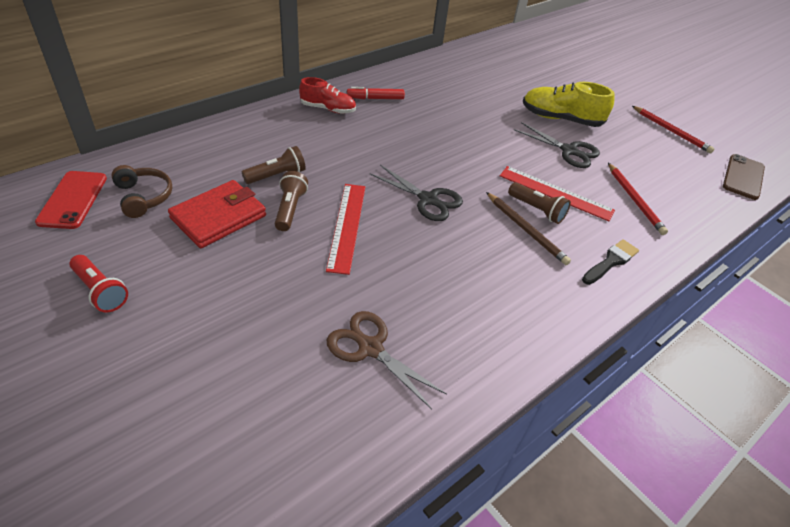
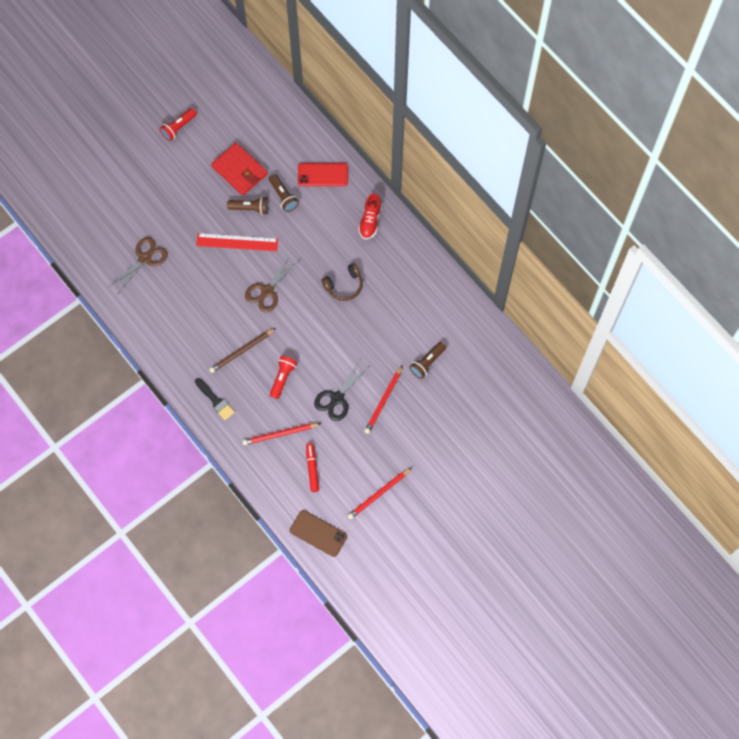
camera: 95 degrees right, 25 degrees up
(73, 200) = (248, 92): red phone -> red phone (323, 174)
(143, 197) = (254, 127): brown headphones -> brown headphones (344, 285)
(375, 98) = (391, 255): red marker -> red marker (312, 469)
(428, 199) = (267, 291): black scissors -> brown scissors
(537, 210) = (262, 362): brown flashlight -> brown flashlight (427, 363)
(555, 193) = (282, 378): red ruler -> red flashlight
(560, 119) = (383, 401): yellow shoe -> red pencil

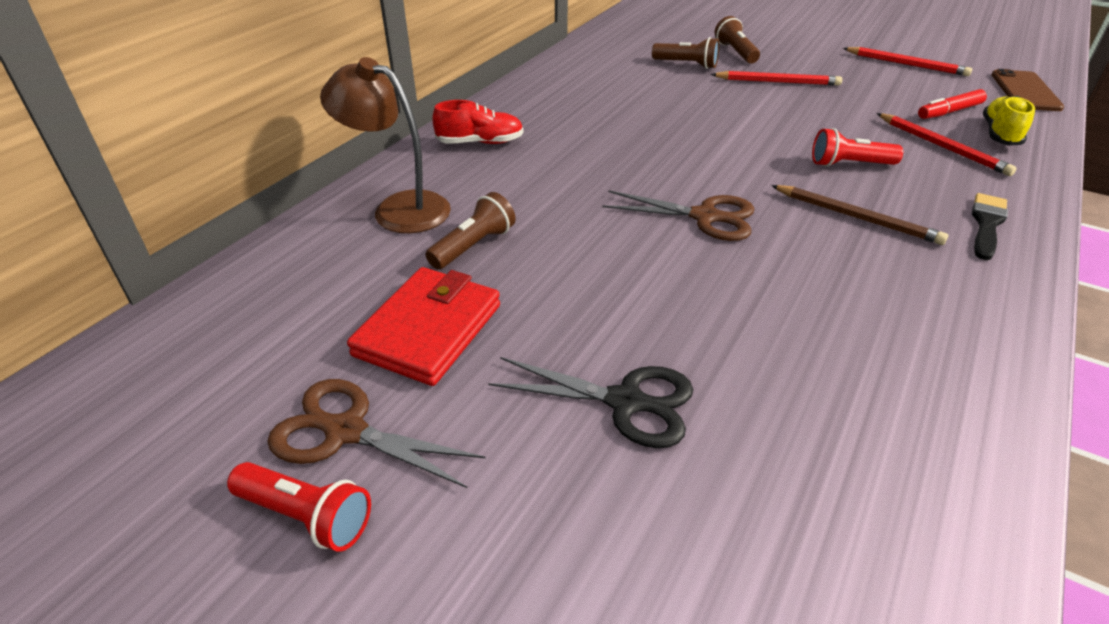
camera: 110 degrees left, 30 degrees down
(145, 259) = (803, 446): brown scissors -> brown scissors (346, 431)
(237, 242) = (627, 284): red ruler -> none
(250, 208) = (528, 285): brown flashlight -> brown flashlight (735, 52)
(280, 474) = (1000, 134): none -> yellow shoe
(323, 174) = (398, 208): red phone -> brown lamp
(337, 398) = (819, 113): black scissors -> black scissors (625, 402)
(344, 285) = (623, 143): brown headphones -> none

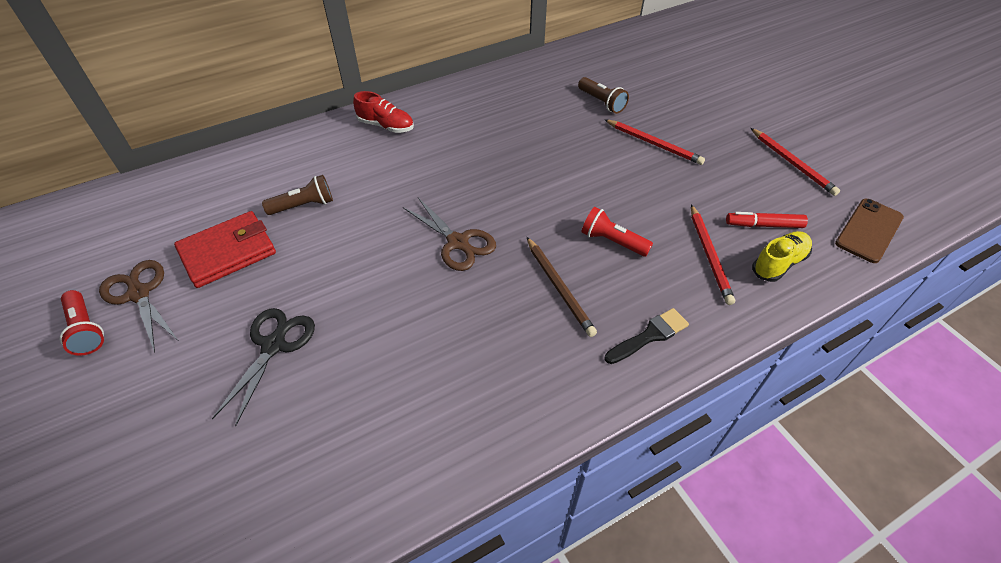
camera: 30 degrees right, 10 degrees up
(398, 208) = (292, 161): brown lamp -> none
(625, 402) = (274, 345): black scissors -> black scissors turned 120 degrees counterclockwise
(735, 52) = (656, 102): brown flashlight -> none

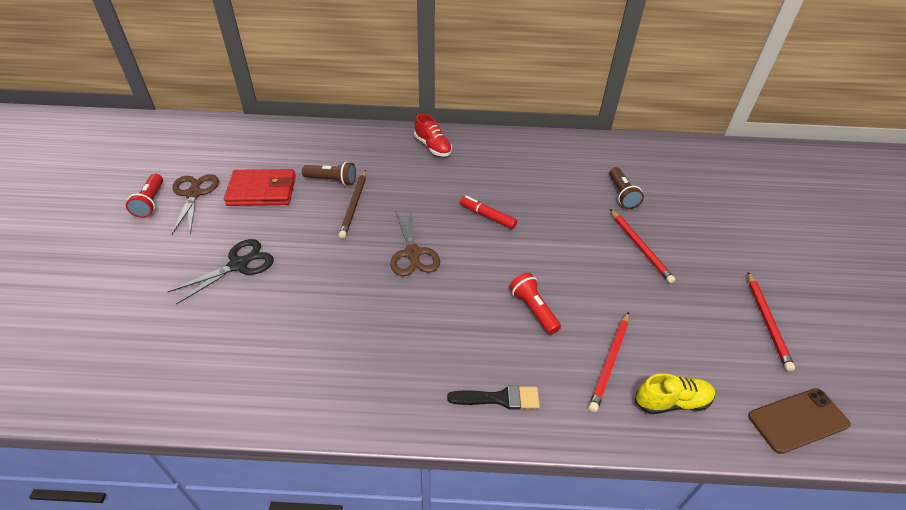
camera: 30 degrees right, 5 degrees down
(559, 287) = (459, 323): brown pencil -> brown pencil (354, 205)
(764, 225) = (687, 362): red marker -> red marker (487, 216)

